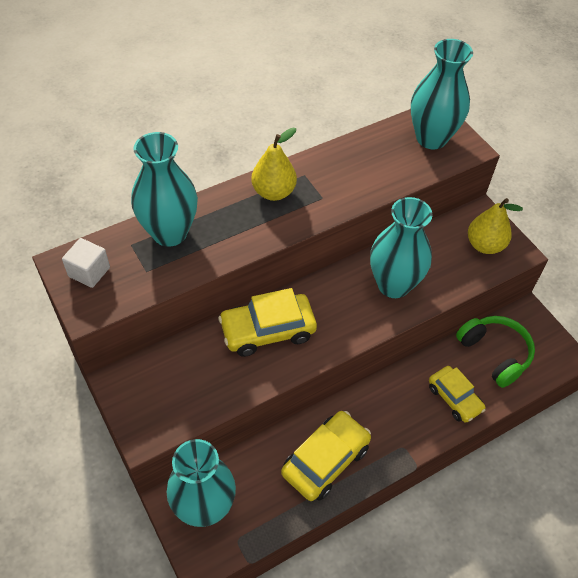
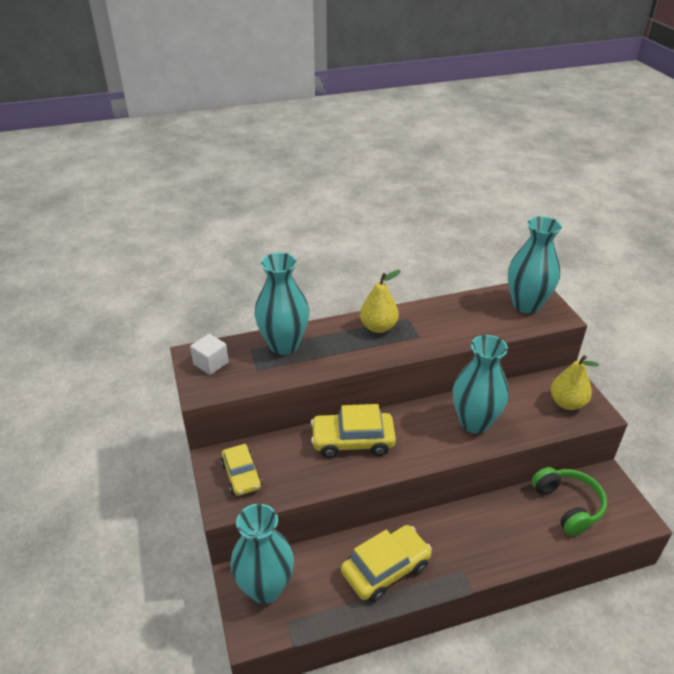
camera: 15 degrees right, 15 degrees down
(454, 398) = (521, 537): yellow car -> yellow car (241, 475)

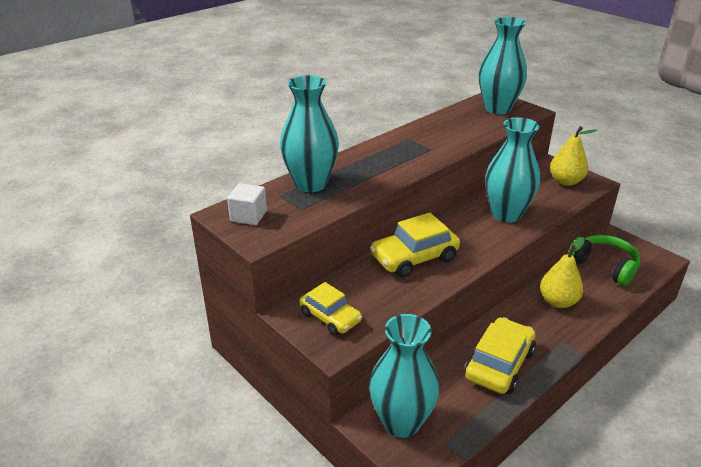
camera: 25 degrees left, 5 degrees down
(378, 327) = (388, 151): yellow pear -> yellow pear (558, 302)

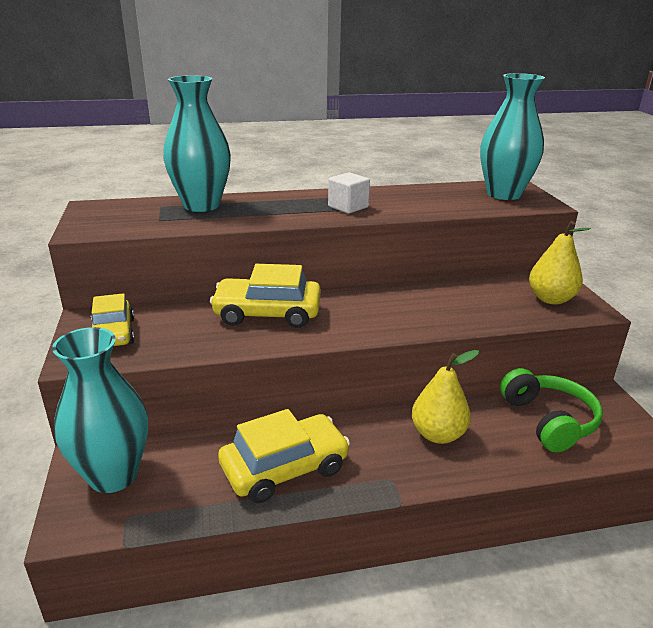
camera: 30 degrees right, 5 degrees down
(248, 216) = (107, 213): white cube -> white cube (348, 207)
(506, 214) = (428, 307): turquoise vase -> none

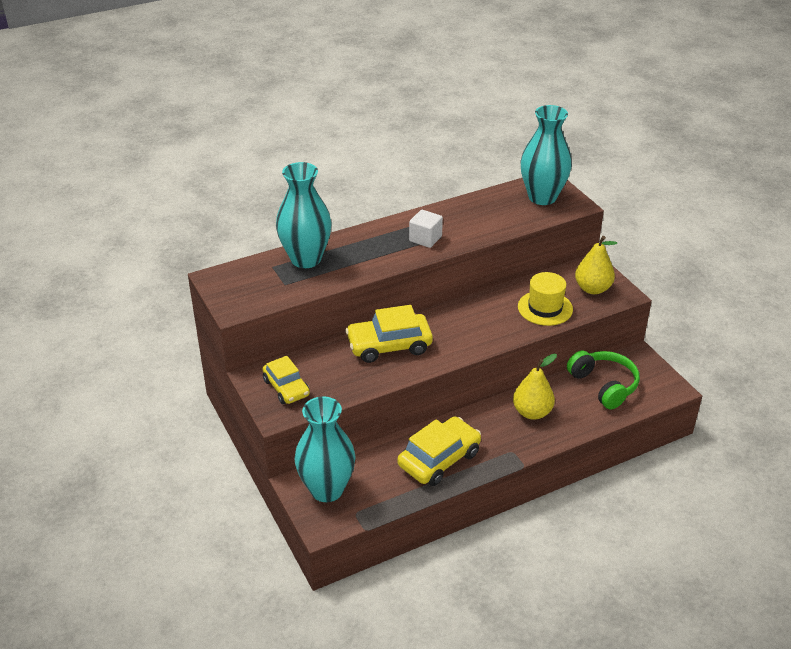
camera: 15 degrees left, 10 degrees up
(482, 308) = (545, 308): none -> yellow hat

